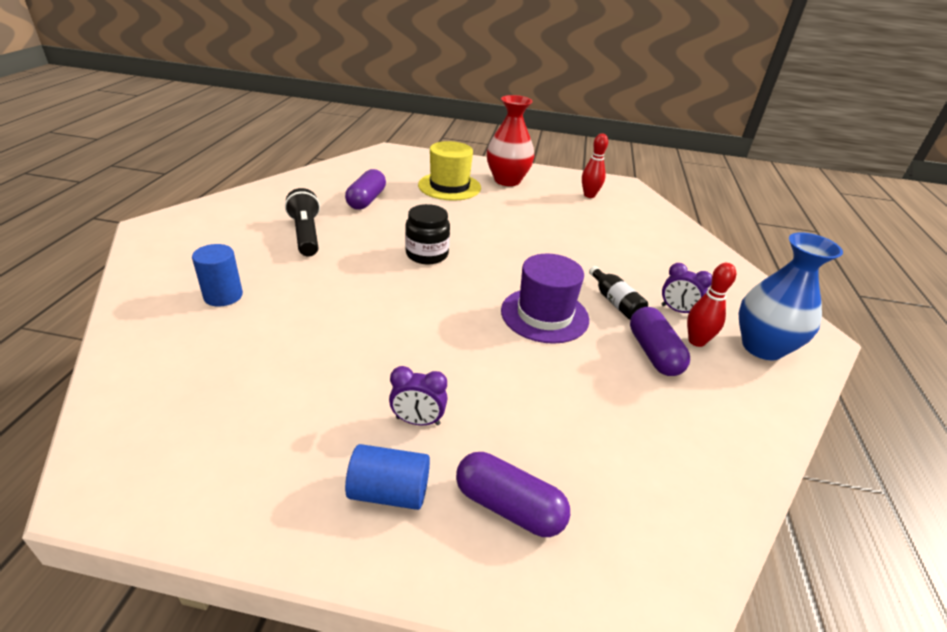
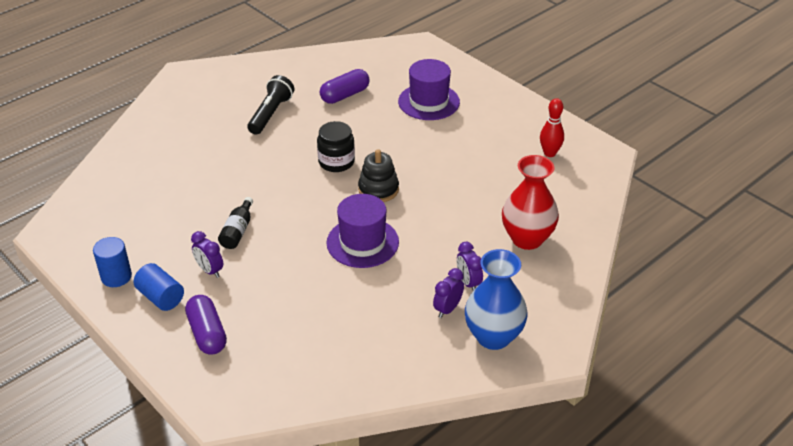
camera: 40 degrees right, 5 degrees up
(223, 296) = (180, 146): blue cylinder -> blue cylinder (116, 277)
(449, 186) = (429, 102): yellow hat -> purple hat
(497, 264) = (378, 189): none -> black stacking toy
(507, 180) = (490, 111): red vase -> red vase (527, 239)
(615, 302) = (428, 256): black bottle -> black bottle (237, 231)
(653, 353) = (403, 301): purple capsule -> none
(696, 341) = (447, 309): red bowling pin -> purple clock

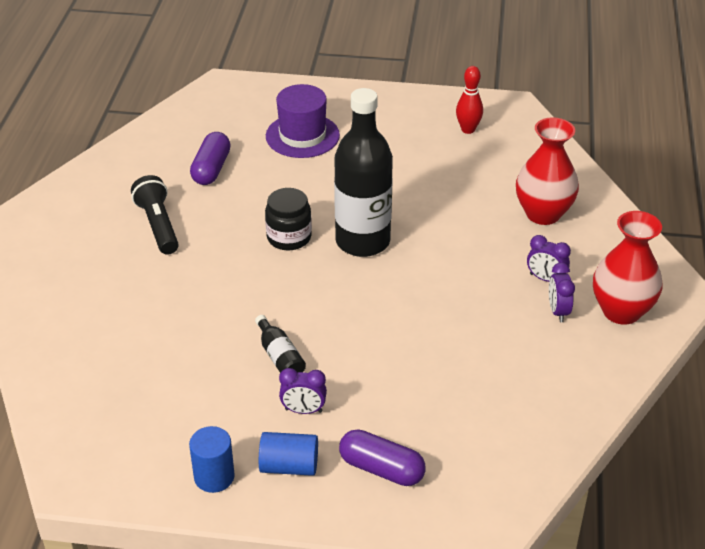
camera: 40 degrees left, 0 degrees up
(362, 242) = (412, 297): purple hat -> none
(378, 189) = (362, 241): black stacking toy -> black bottle
(493, 336) = (621, 311): blue vase -> red vase

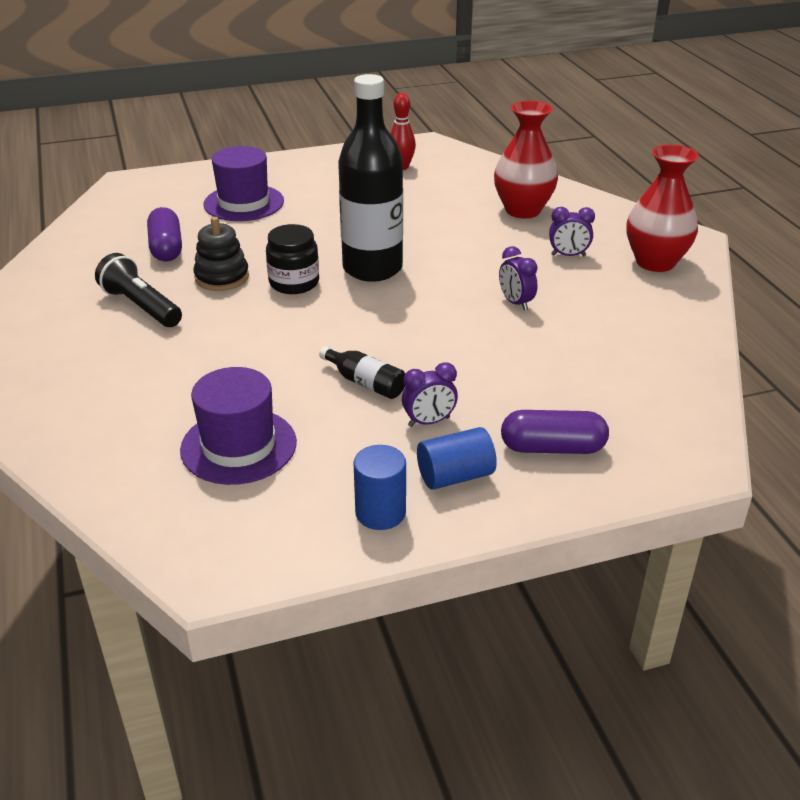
camera: 25 degrees left, 5 degrees down
(152, 382) = (238, 446): none -> purple hat
(236, 214) = (222, 277): none -> black stacking toy
(558, 311) = (601, 276): purple clock -> purple clock (516, 303)

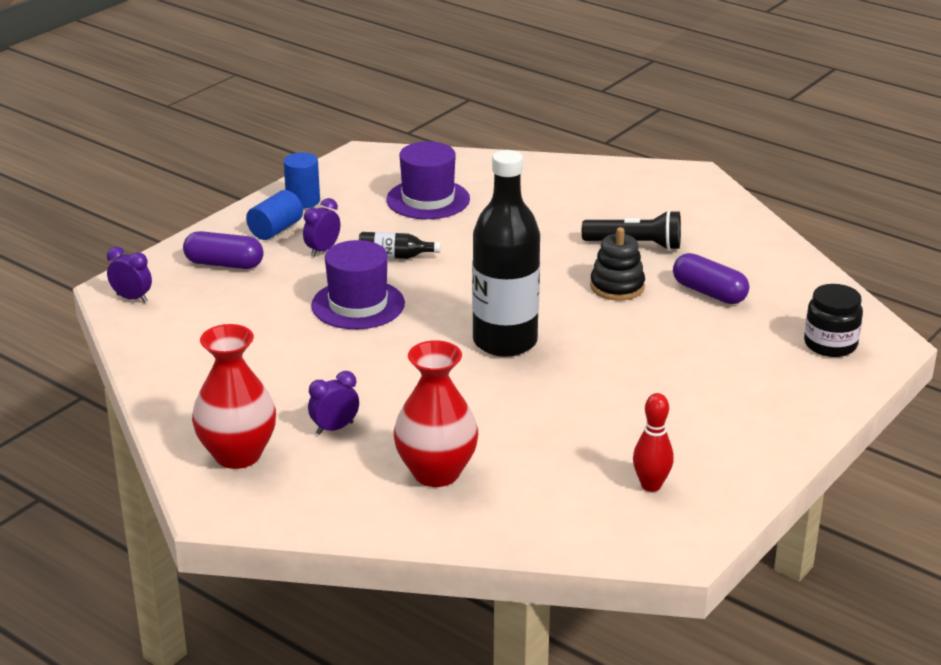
camera: 145 degrees right, 5 degrees down
(244, 203) = (731, 363): purple hat -> purple hat (358, 305)
(294, 283) = (552, 304): black jar -> black jar (830, 344)
(516, 303) = (341, 357): purple clock -> purple clock (132, 298)
(552, 448) = (224, 264): purple capsule -> purple capsule turned 45 degrees clockwise

